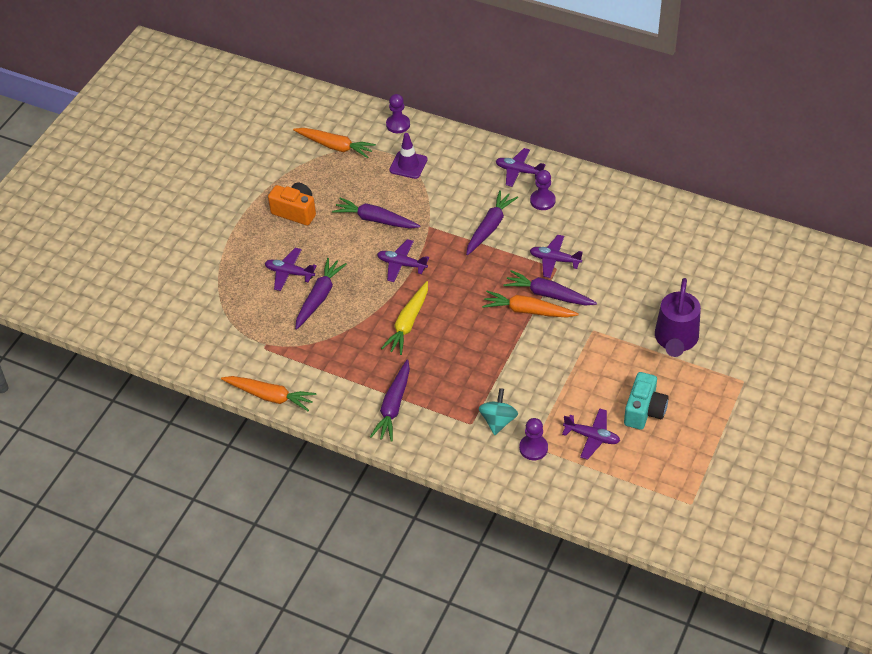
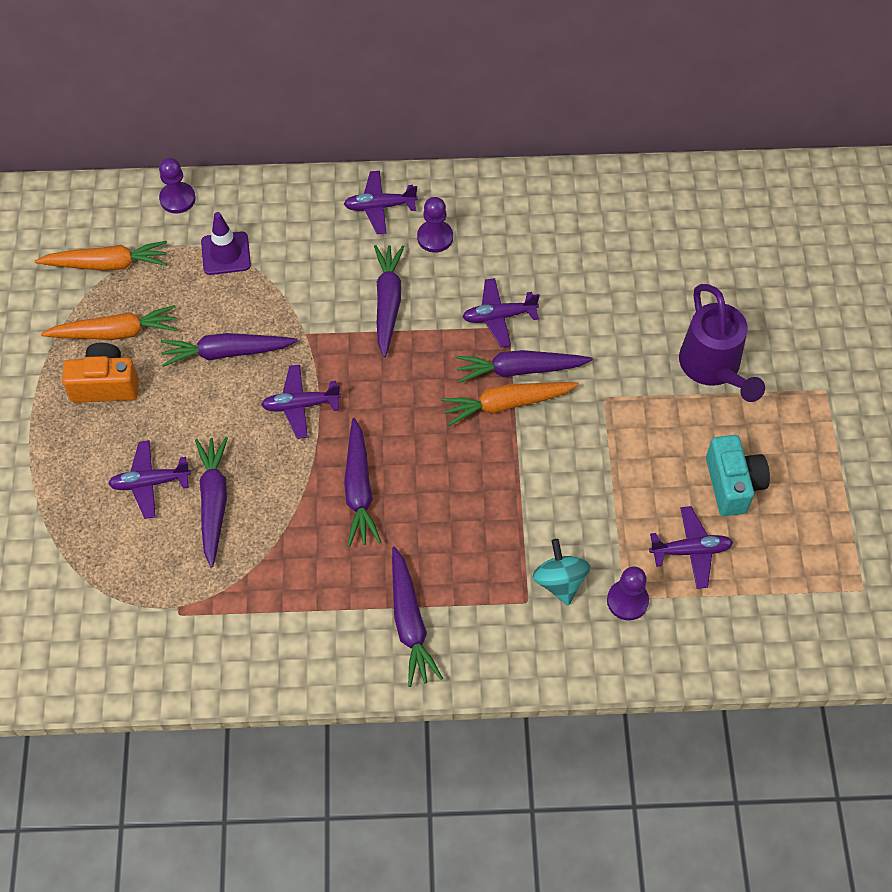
camera: 30 degrees left, 10 degrees up
(270, 396) = (229, 685): orange carrot -> orange carrot (115, 332)
(408, 323) = (359, 489): yellow carrot -> purple carrot

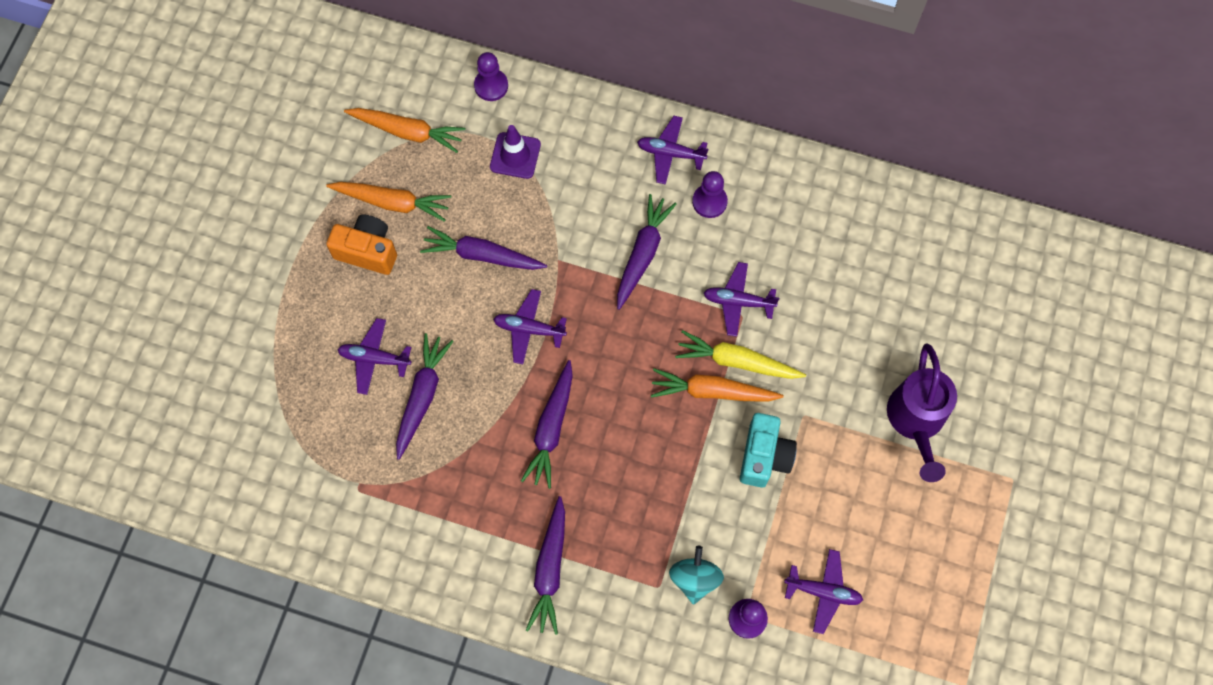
camera: 20 degrees right, 10 degrees up
(519, 370) = (737, 361): purple carrot -> yellow carrot
(732, 484) = (887, 542): turquoise camera -> turquoise camera (764, 456)

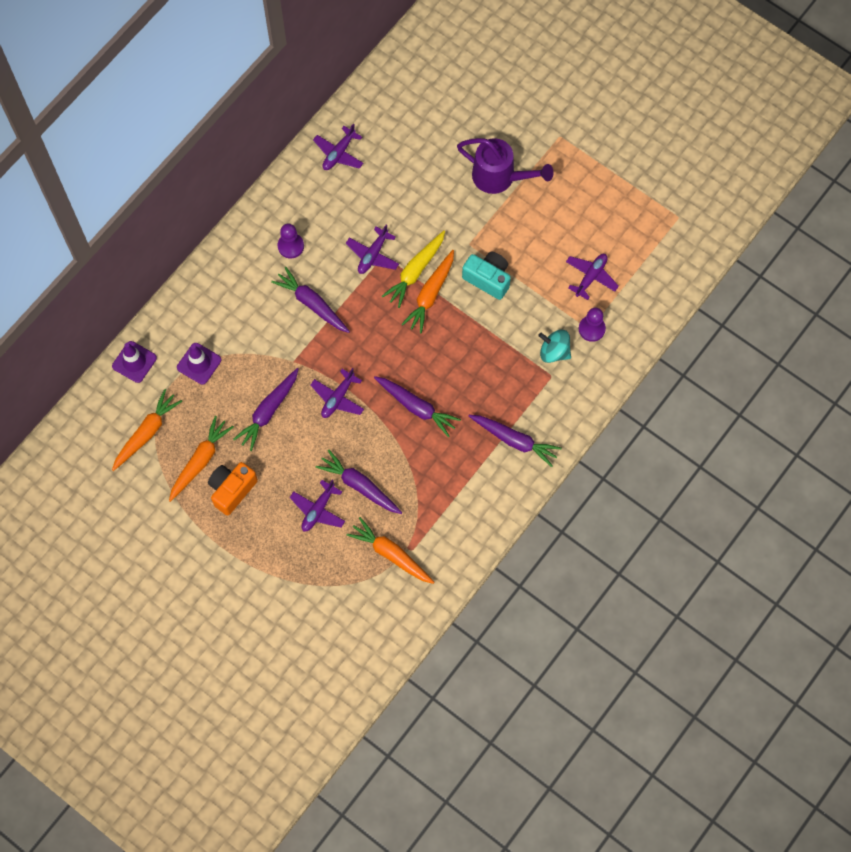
camera: 70 degrees left, 0 degrees up
(344, 466) = (391, 554): none -> orange carrot
(491, 86) = (134, 362): purple pawn -> purple traffic cone
(670, 153) = (242, 258): purple plane -> purple plane (339, 153)

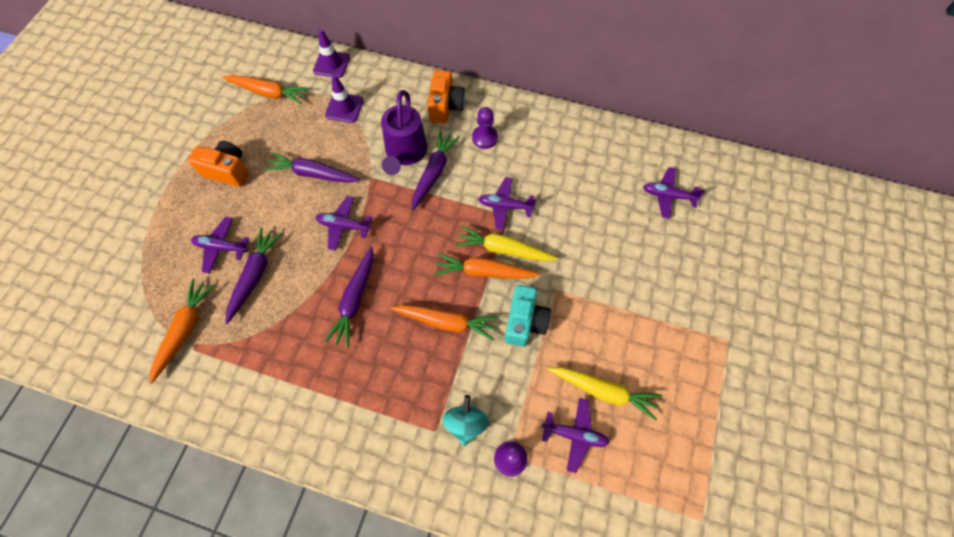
camera: 70 degrees right, 5 degrees down
(200, 461) = (251, 138): orange carrot -> orange carrot (446, 322)
(238, 269) = (445, 106): none -> orange camera
(339, 153) = (596, 144): purple plane -> purple plane (668, 196)
(500, 177) = (646, 294): purple watering can -> purple watering can (405, 154)
(514, 440) = (344, 415): purple carrot -> none
(566, 243) = (603, 391): none -> yellow carrot

